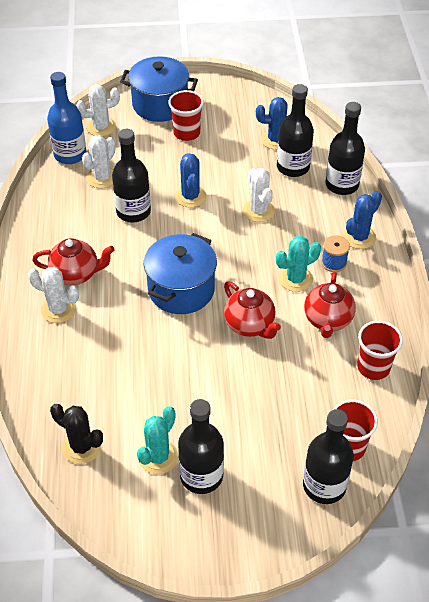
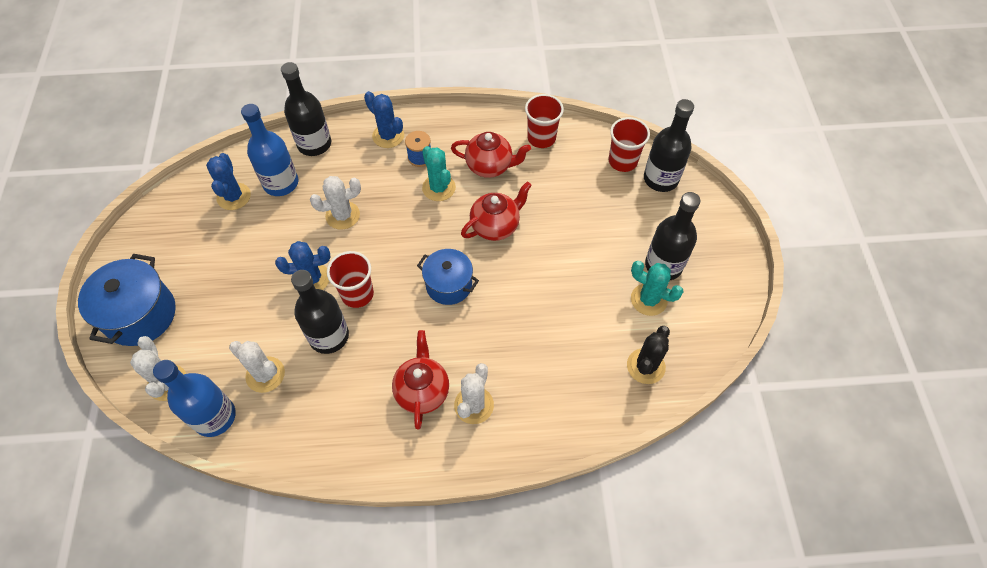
camera: 90 degrees left, 10 degrees up
(181, 289) = (449, 285): blue pot -> blue pot, size x0.67
(186, 133) = (202, 284): red cup -> red cup (357, 294)
(293, 167) = (281, 183): black bottle -> blue bottle

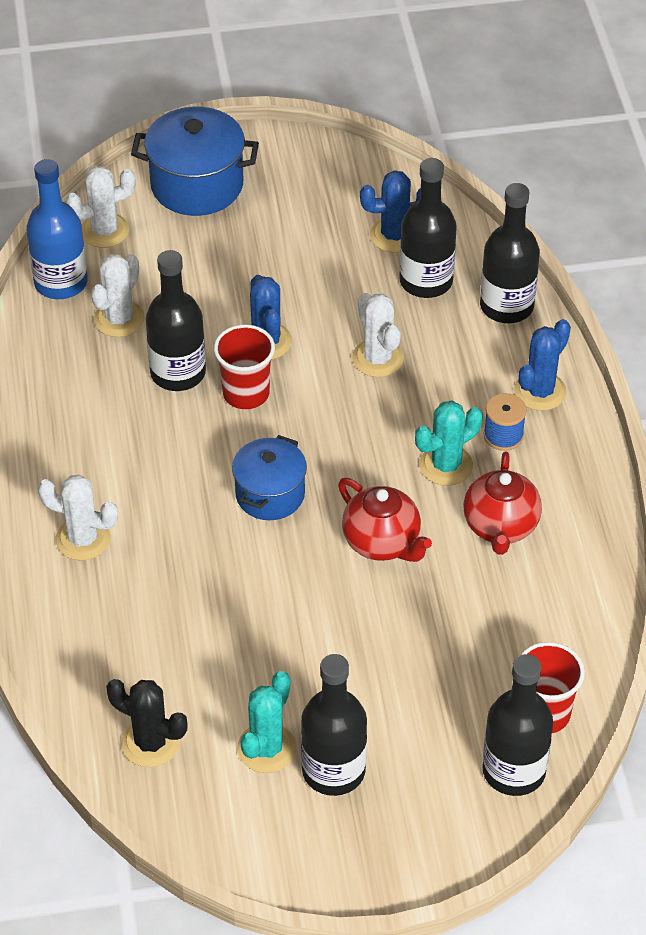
camera: 85 degrees right, 10 degrees down
(281, 183) = (426, 281): blue bottle -> black bottle
(422, 391) = (101, 481): red teapot -> none
(541, 138) = (574, 594): red cup -> none

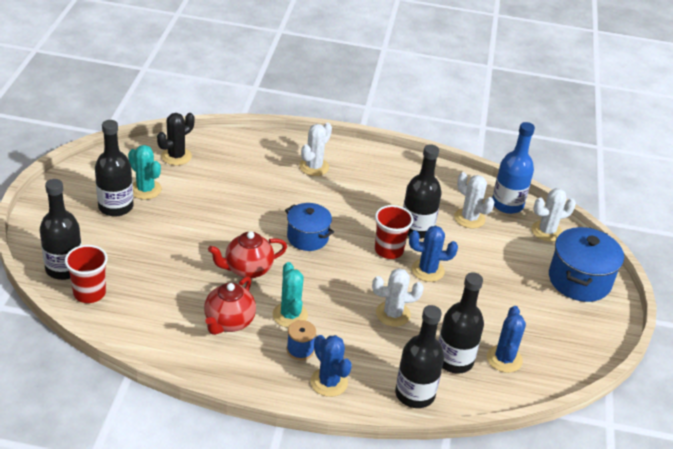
camera: 105 degrees right, 10 degrees down
(104, 231) = (546, 231): white cactus -> white cactus turned 75 degrees clockwise
(500, 527) = (229, 322): red teapot -> red teapot turned 90 degrees counterclockwise

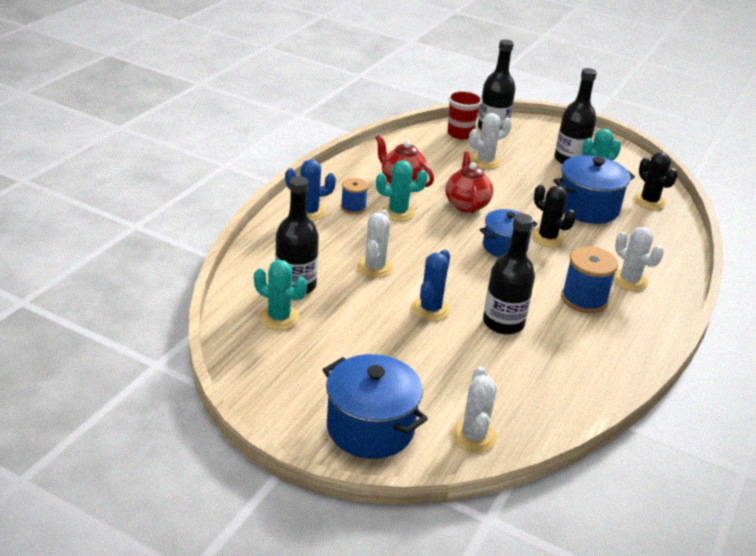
camera: 110 degrees right, 5 degrees down
(209, 192) = (587, 207): none -> blue pot
(276, 213) = (547, 238): none -> black cactus
(356, 189) = (584, 299): none -> blue spool
(388, 250) = (471, 292): red cup -> none
(415, 394) = (269, 250): black bottle -> none
(469, 218) = (515, 372): white cactus -> white cactus (485, 161)
(504, 359) = (279, 318): blue cactus -> turquoise cactus
(507, 204) = (538, 418): blue bottle -> none

